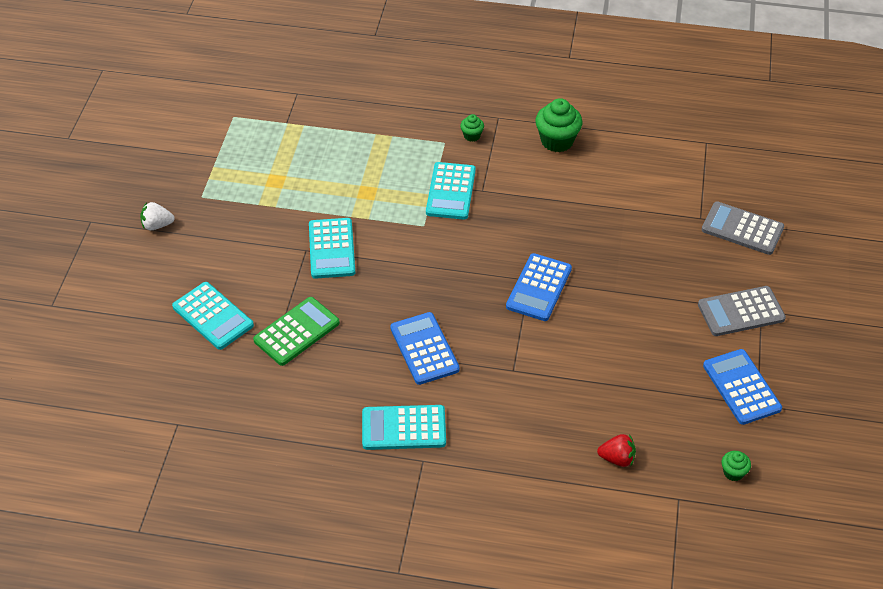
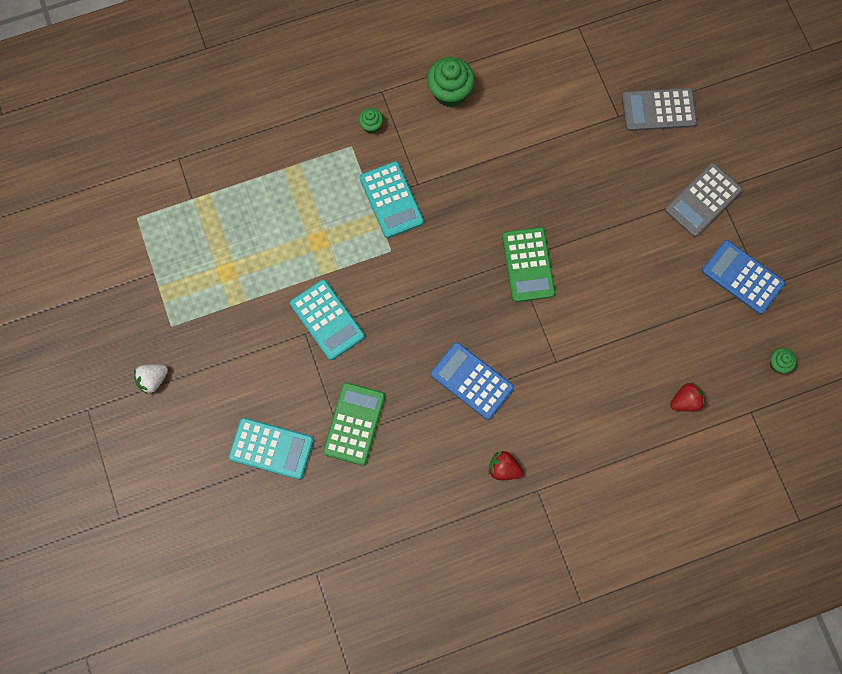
camera: 30 degrees left, 25 degrees up
(404, 428) = (503, 469): turquoise calculator -> red strawberry
(539, 288) = (528, 265): blue calculator -> green calculator

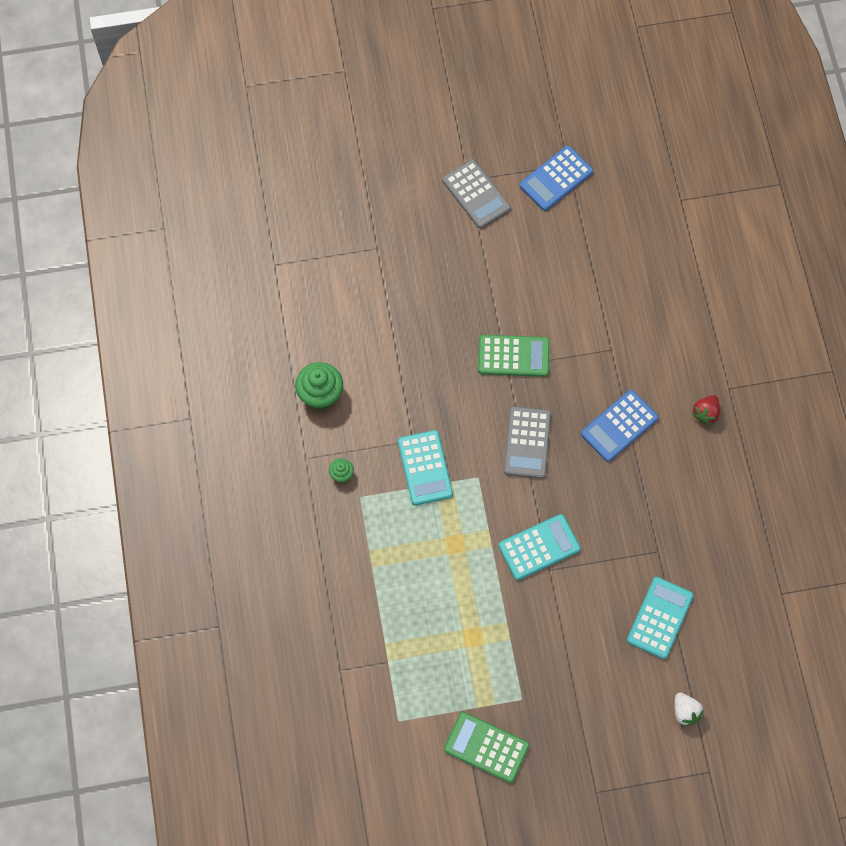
camera: 80 degrees left, 5 degrees down
(153, 380) = (575, 723): white strawberry -> white strawberry (685, 712)
(354, 424) = (646, 538): green calculator -> green calculator (486, 747)
(391, 200) = (425, 468): turquoise calculator -> turquoise calculator turned 90 degrees clockwise
(658, 110) = (378, 212): grey calculator -> grey calculator (527, 442)
(685, 401) = (664, 250): red strawberry -> none
(778, 364) = (640, 168): green cupcake -> none

